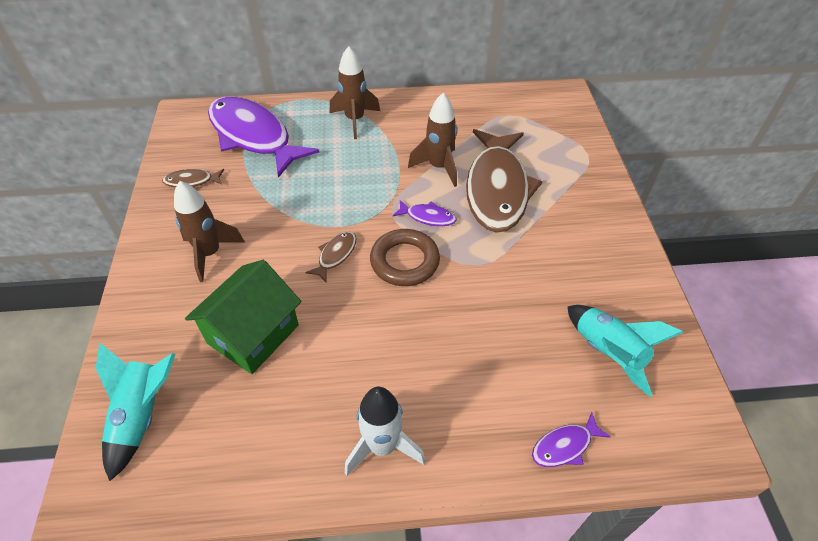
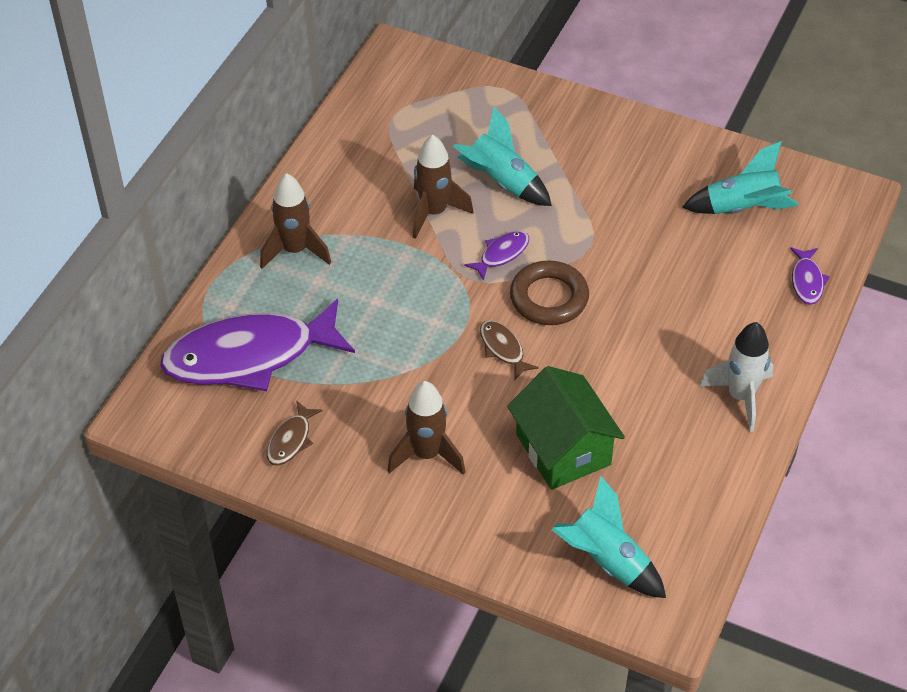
camera: 60 degrees left, 0 degrees up
(497, 189) = (502, 182): brown fish -> turquoise rocket

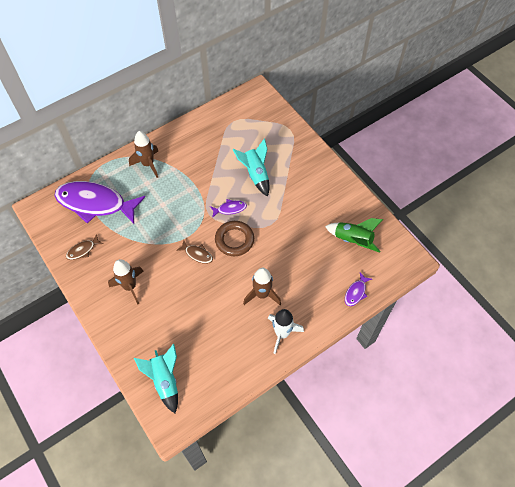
camera: 30 degrees right, 10 degrees up
(434, 212) = (216, 175): brown rocket -> brown rocket (262, 294)
(503, 349) = (197, 254): brown fish -> brown fish turned 120 degrees clockwise
(563, 449) = (186, 316): green house -> none
(742, 208) = (353, 240): turquoise rocket -> green rocket

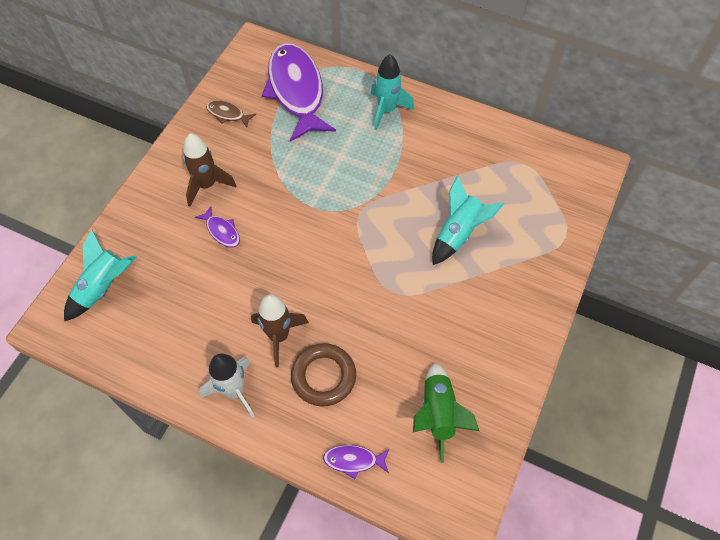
camera: 60 degrees right, 0 degrees up
(148, 164) = (387, 110): brown rocket -> turquoise rocket
(197, 254) = (293, 231): brown fish -> none
(230, 209) = (384, 231): purple fish -> purple fish (222, 231)
(234, 240) = (340, 261): brown ring -> brown ring (323, 376)

